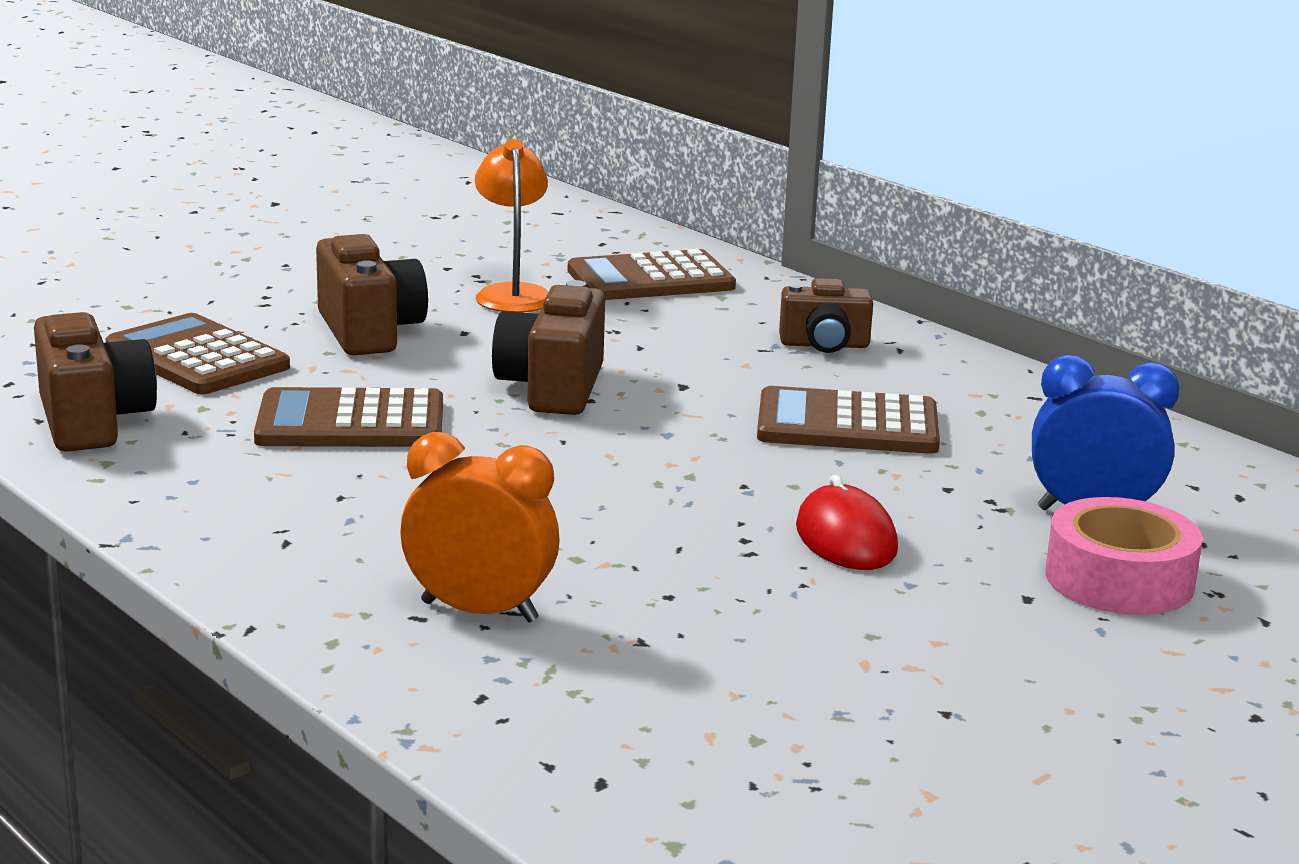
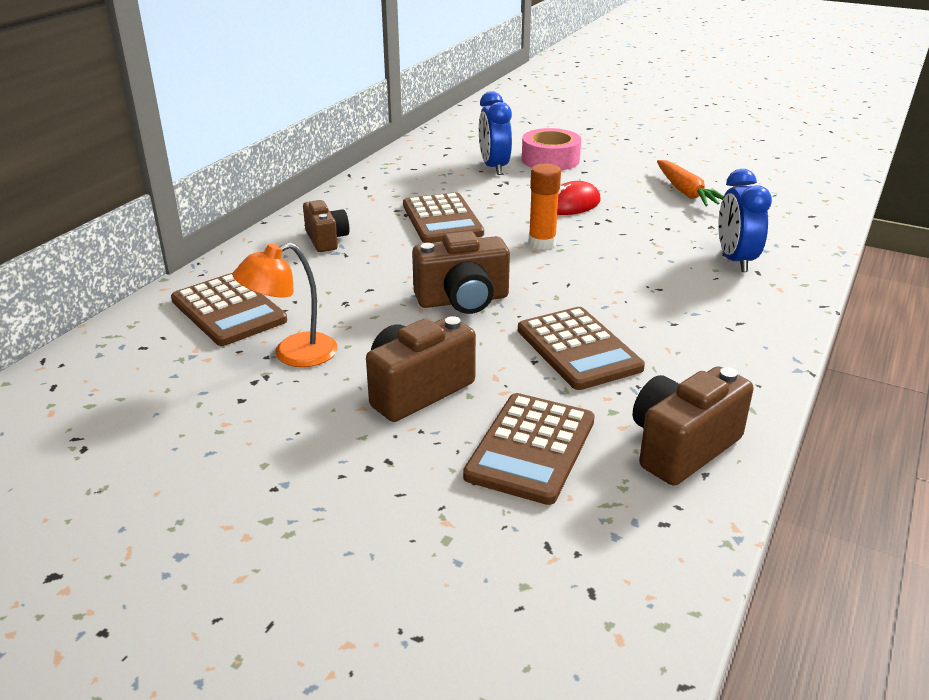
camera: 110 degrees left, 10 degrees up
(479, 611) = (735, 260): orange clock -> blue clock
(692, 474) = (542, 243): none -> orange glue stick
(836, 673) = (686, 192): none -> orange carrot

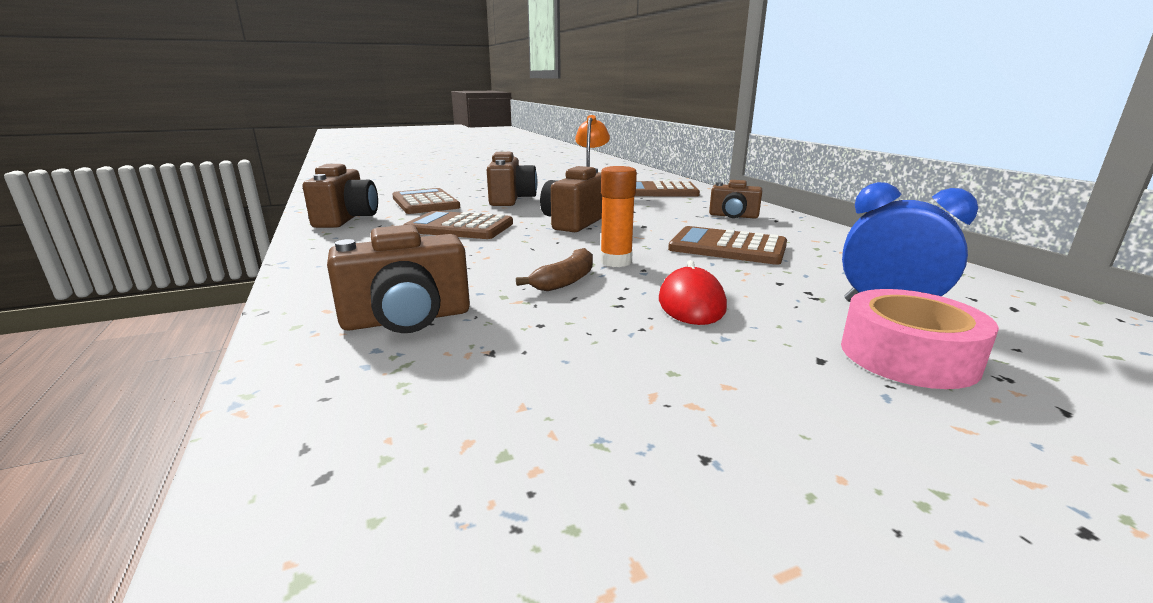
camera: 130 degrees right, 10 degrees down
(605, 245) = (565, 281): none -> brown banana
(686, 192) = (621, 401): orange carrot -> none
(735, 260) = (407, 319): blue clock -> brown camera

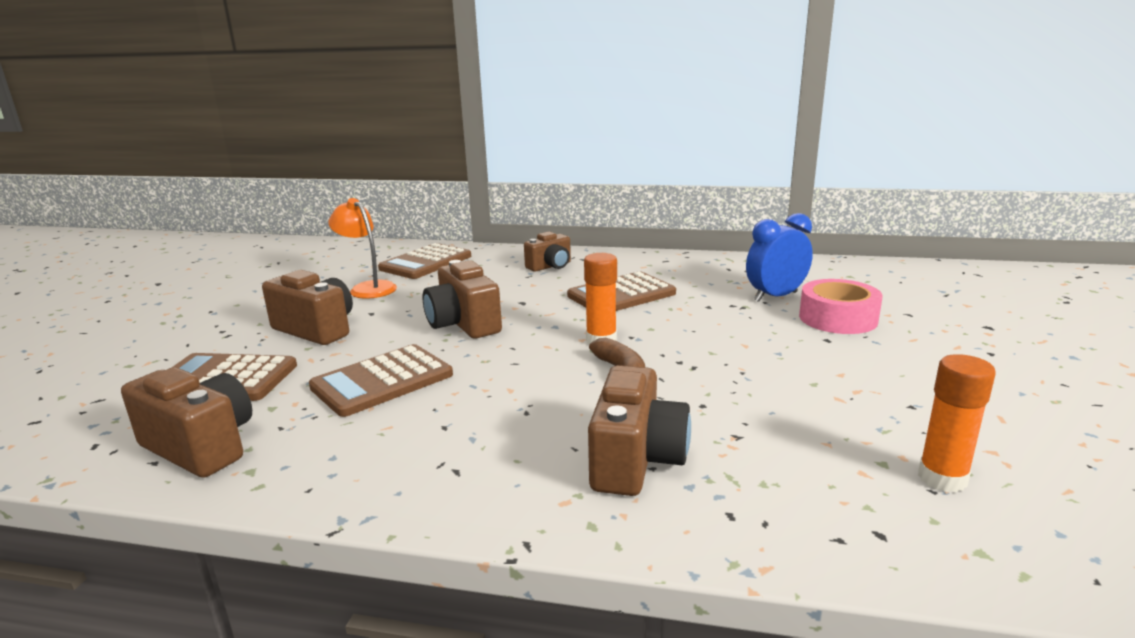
camera: 55 degrees left, 0 degrees up
(496, 515) = (942, 478): none -> orange glue stick
(691, 304) = (717, 343): red mouse -> none

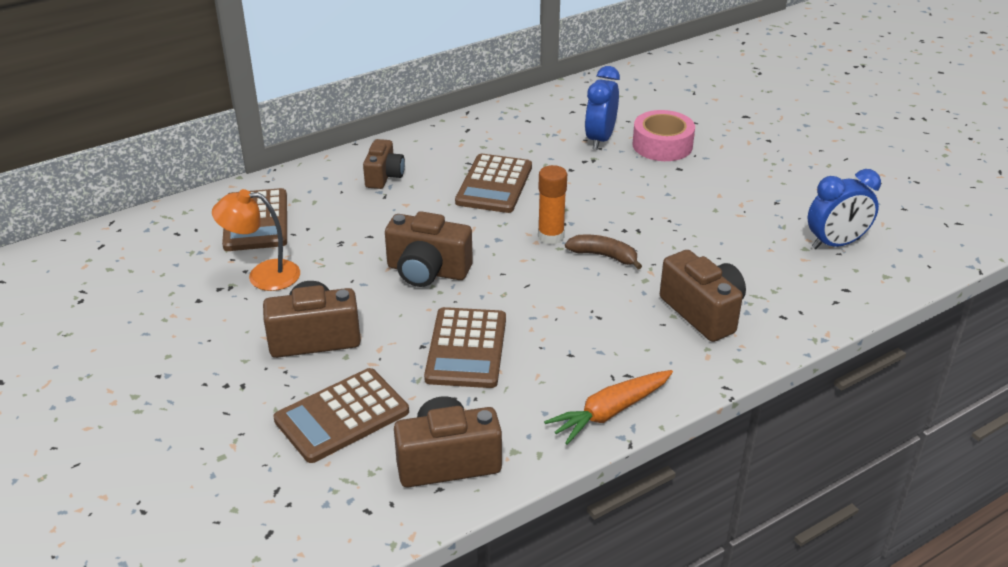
camera: 45 degrees left, 15 degrees up
(376, 491) = (610, 412): none -> orange carrot
(942, 478) = (835, 244): orange glue stick -> blue clock

